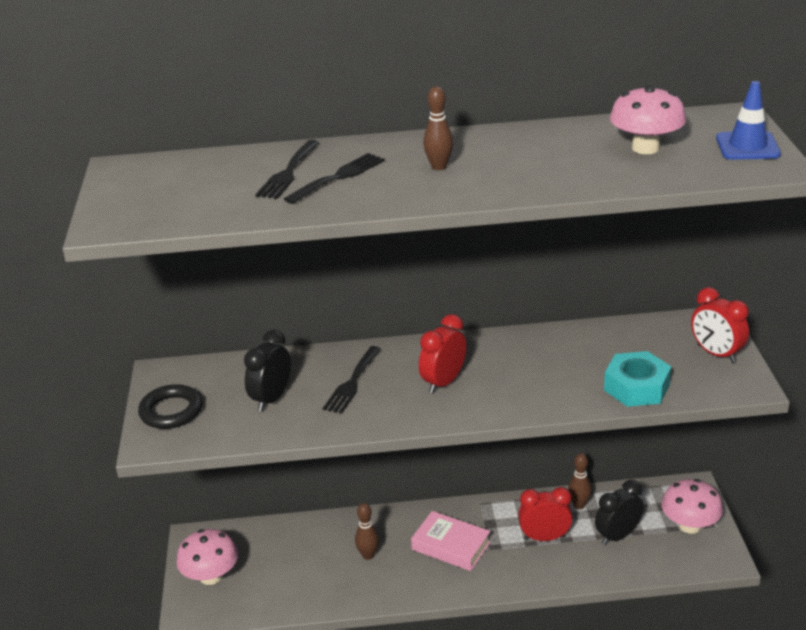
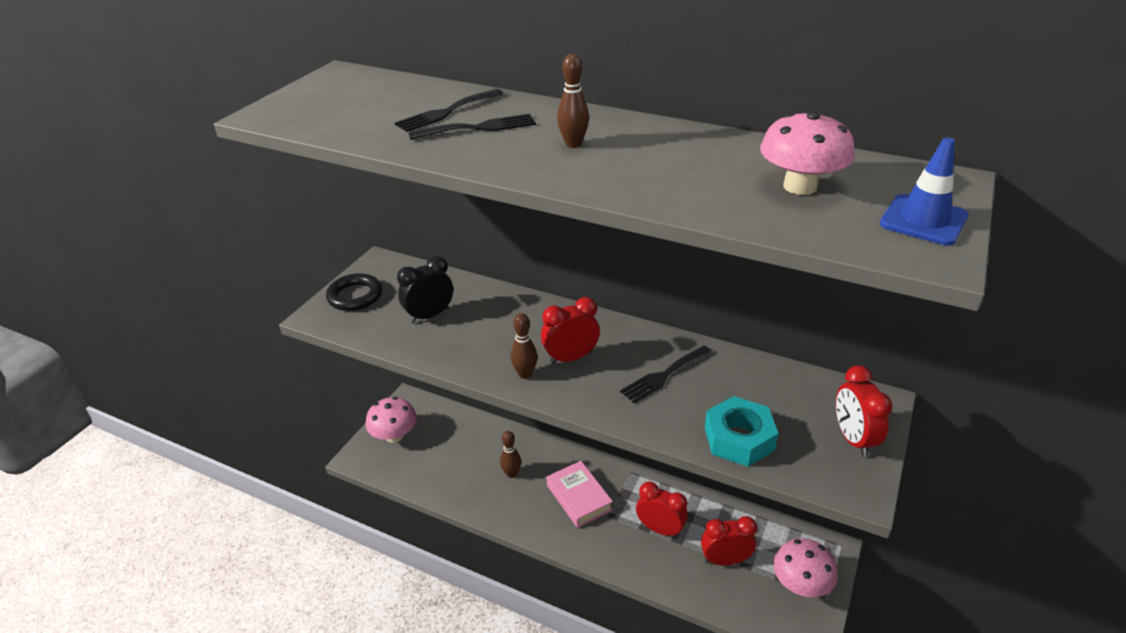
camera: 30 degrees right, 5 degrees up
(352, 383) = (499, 327): black fork -> black fork (663, 376)
(579, 505) = (712, 514): brown bowling pin -> brown bowling pin (525, 374)
(617, 536) = (725, 560): black clock -> red clock

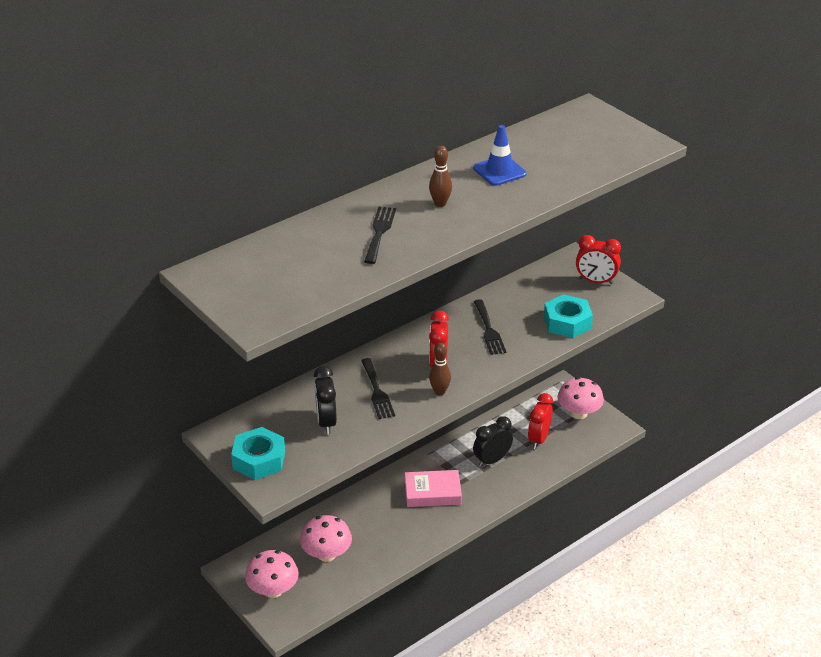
camera: 65 degrees left, 0 degrees up
(355, 296) = (259, 460): black ring -> turquoise nut
(446, 112) = (338, 239): black fork -> black fork (377, 391)
(511, 474) = (379, 524): brown bowling pin -> none
(660, 529) = (492, 460): red clock -> black clock
(800, 186) = (558, 150): pink mushroom -> pink mushroom (326, 554)
(923, 220) = (619, 132): blue traffic cone -> blue traffic cone (499, 171)

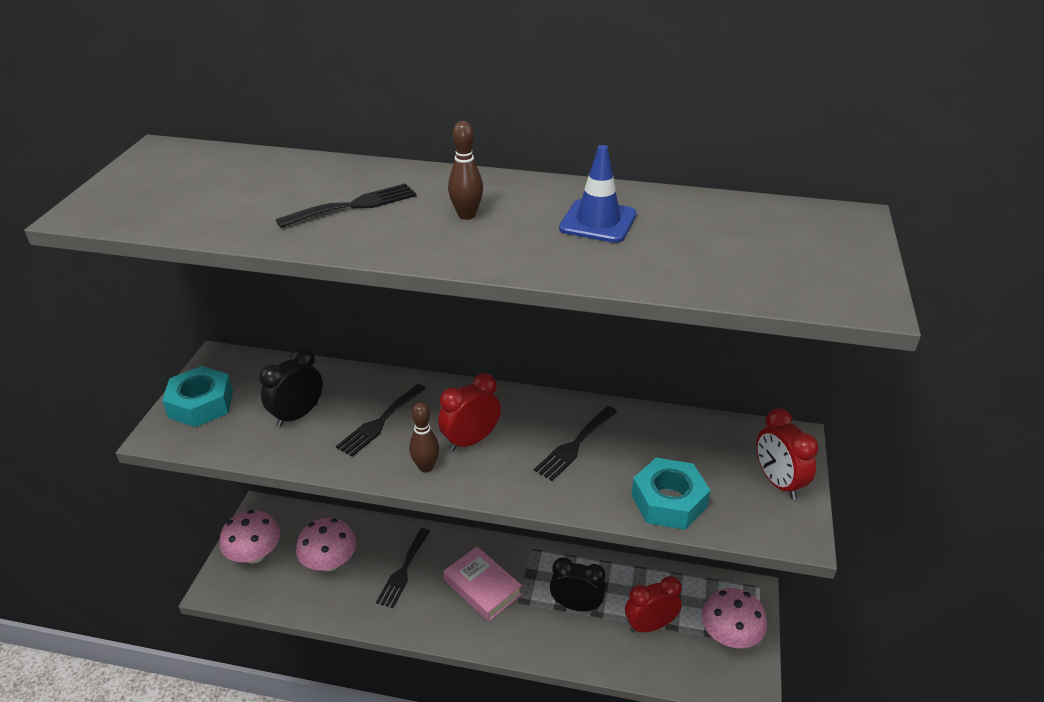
camera: 50 degrees right, 0 degrees up
(376, 522) = (403, 571): none -> black fork

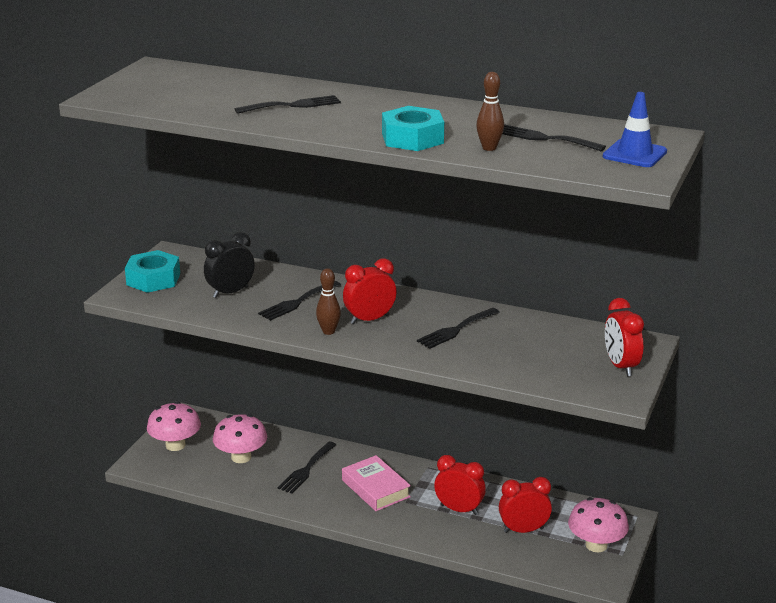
camera: 10 degrees right, 10 degrees down
(466, 215) = (374, 116): brown bowling pin -> brown bowling pin (489, 148)
(576, 605) = (459, 509): black clock -> red clock
(598, 222) = (470, 125): blue traffic cone -> blue traffic cone (634, 154)
(669, 501) = (522, 368): turquoise nut -> turquoise nut (412, 138)
(702, 238) = (544, 138): none -> black fork

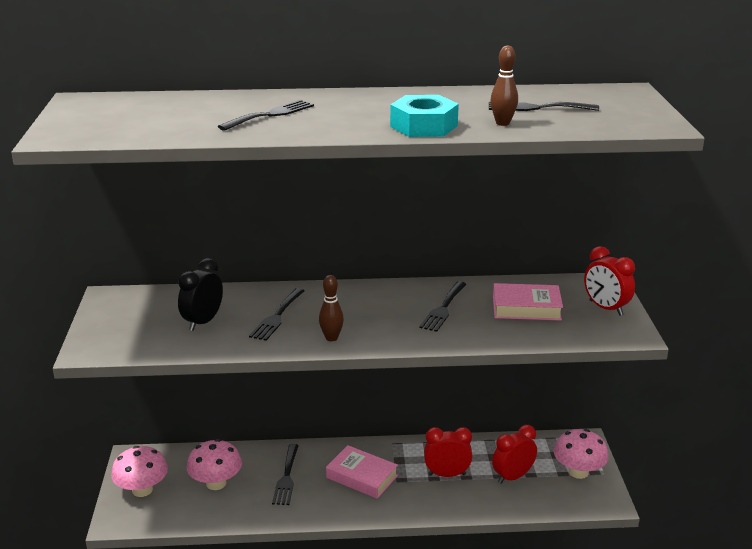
camera: 25 degrees left, 0 degrees up
(153, 279) = (111, 327): turquoise nut -> none
(369, 319) = (359, 317): red clock -> none
(538, 347) = (526, 308): none -> pink book
(634, 154) = (627, 108): blue traffic cone -> none

